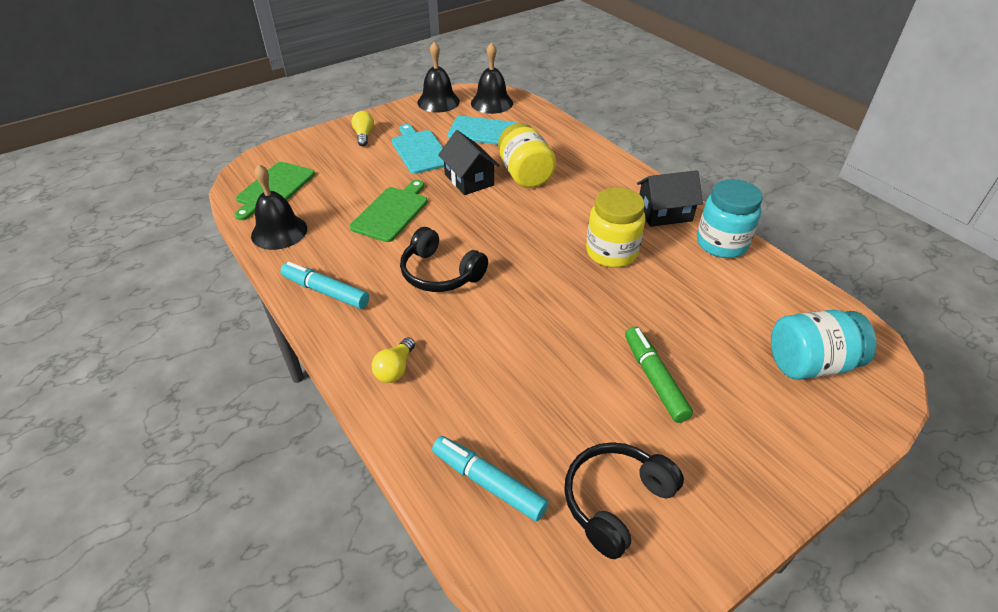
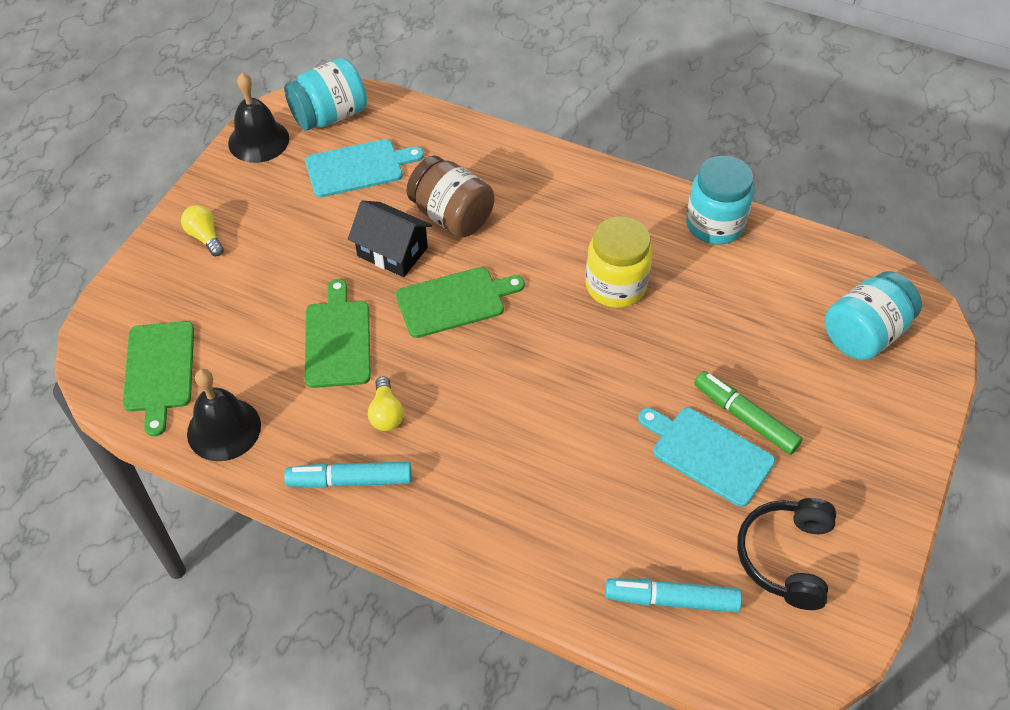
camera: 30 degrees left, 10 degrees up
(395, 369) = (499, 532): yellow light bulb -> yellow light bulb (386, 413)
(420, 150) = (298, 231): turquoise cutting board -> turquoise cutting board (708, 453)
(440, 273) = (457, 396): black headphones -> none
(486, 220) = (454, 301): none -> green cutting board
(491, 103) = (330, 116): black bell -> turquoise jar
(525, 174) = (451, 216): yellow jar -> brown jar
(664, 213) = (636, 208): black house -> none

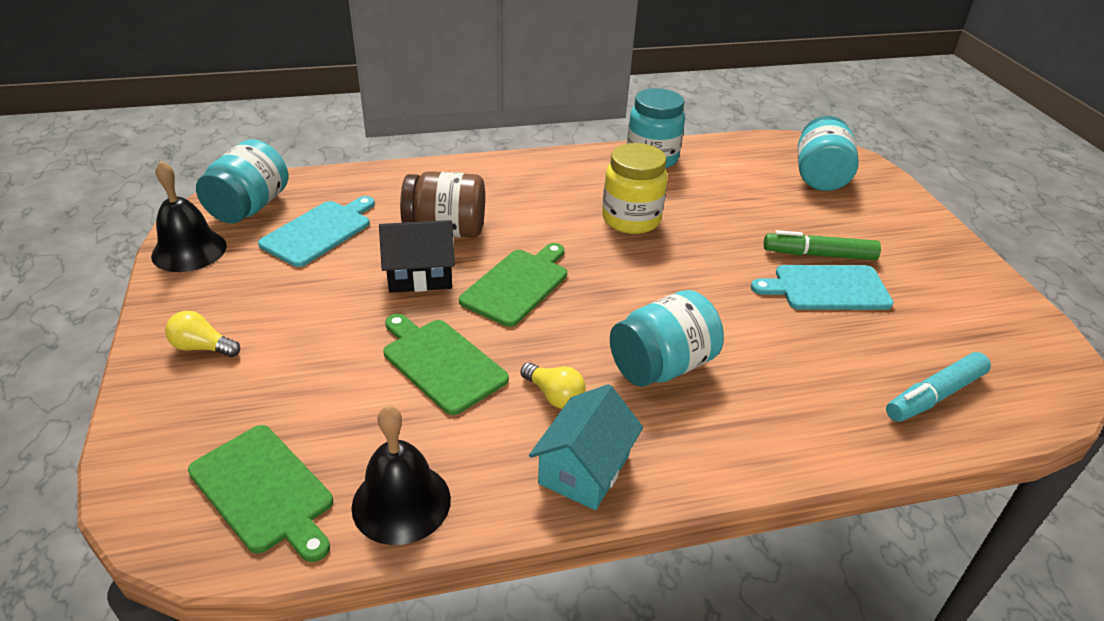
camera: 40 degrees left, 15 degrees down
(350, 480) = (584, 469): turquoise marker -> turquoise house
(486, 438) = (662, 366): none -> turquoise jar
(786, 557) = (957, 322): black headphones -> none

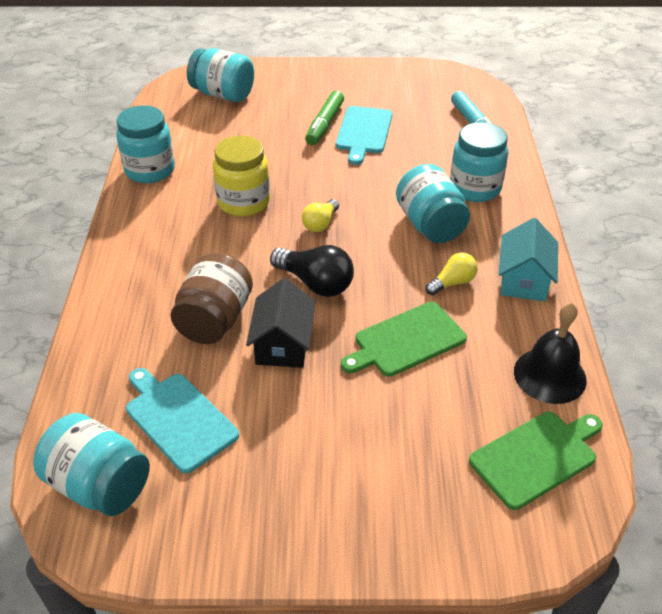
camera: 75 degrees left, 5 degrees up
(189, 250) = (171, 541): black bell -> none
(203, 347) = (352, 513): yellow light bulb -> yellow light bulb (320, 223)
(517, 285) = (315, 283): green cutting board -> black light bulb
(584, 469) = (524, 280): turquoise house -> turquoise house turned 60 degrees clockwise
(768, 406) = (475, 188): none -> turquoise jar

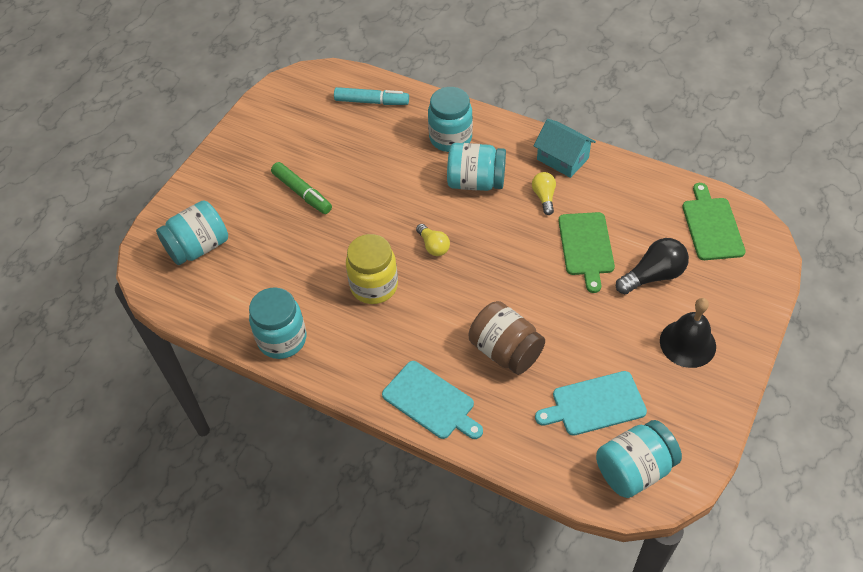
camera: 60 degrees left, 10 degrees up
(283, 344) = (553, 318): black house -> none
(315, 283) = (500, 275): black light bulb -> black light bulb (653, 276)
(363, 132) = (332, 172): turquoise cutting board -> turquoise cutting board (431, 402)
(549, 375) = (653, 188): black bell -> black bell (687, 343)

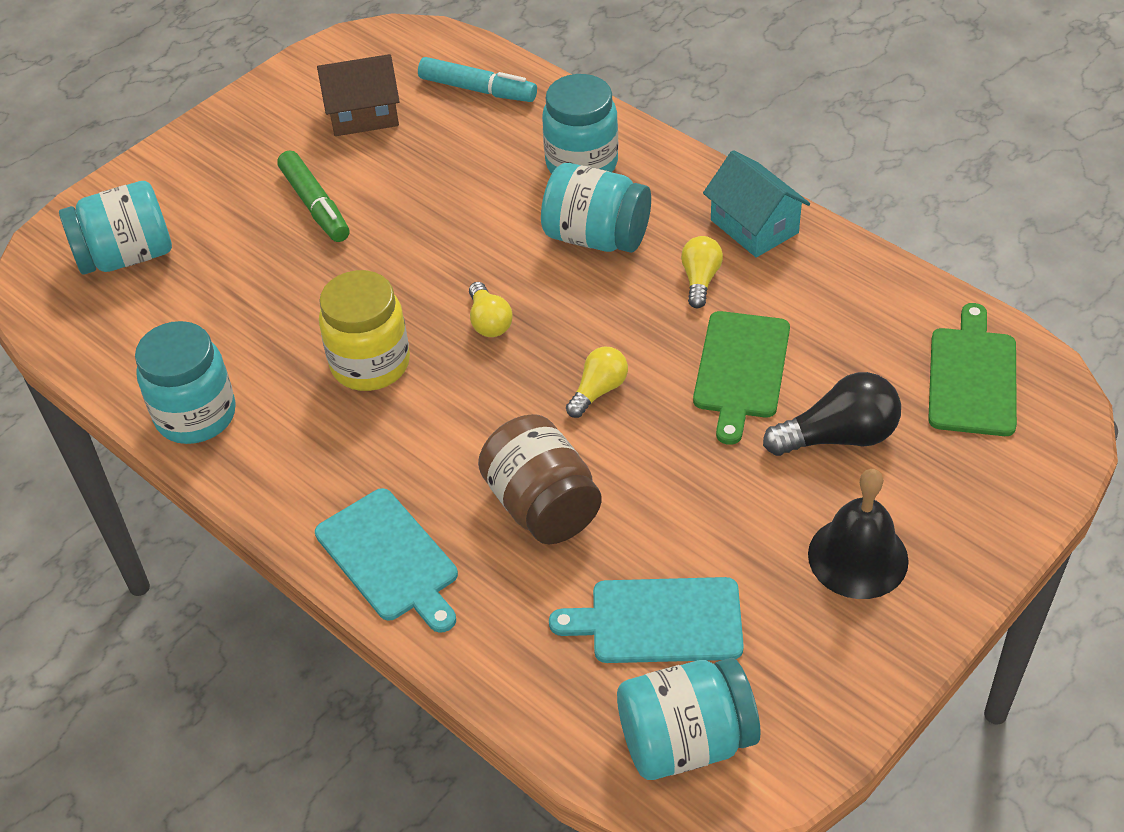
camera: 15 degrees right, 5 degrees down
(309, 130) = (363, 115): none -> brown house
(511, 275) = (598, 391): none -> yellow light bulb

